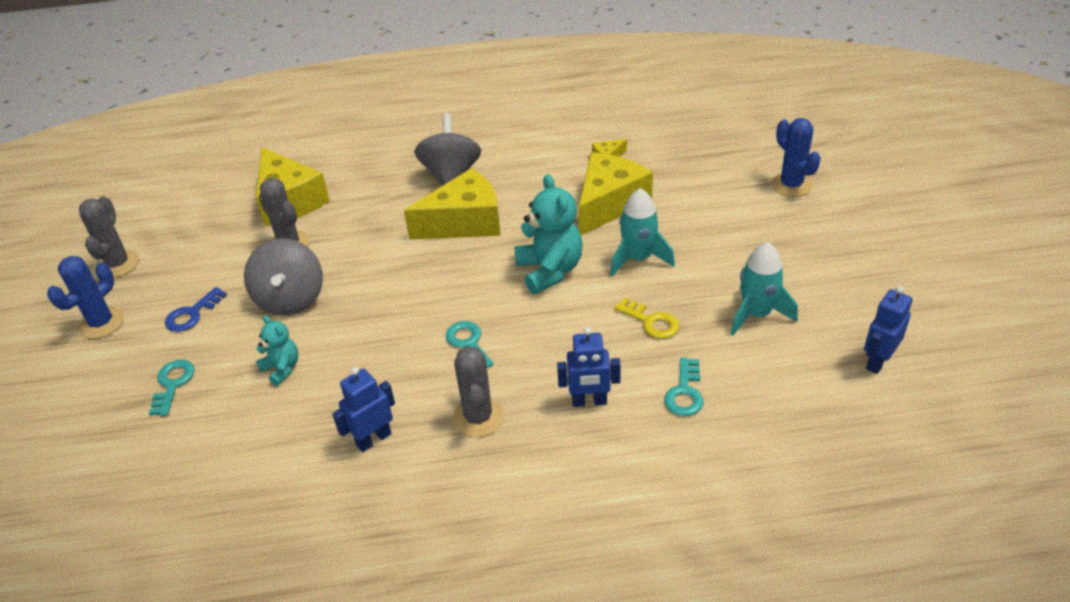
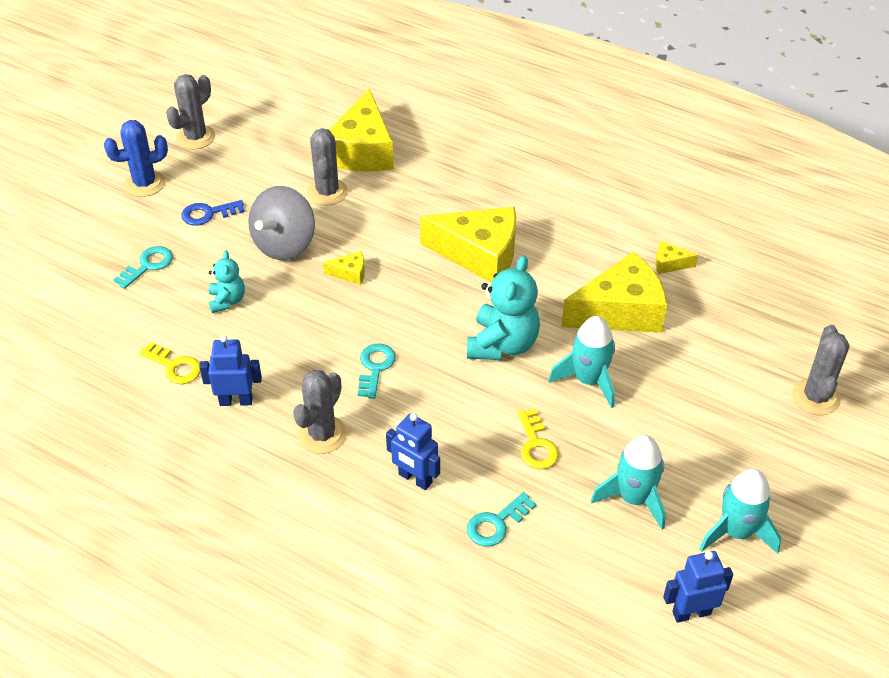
camera: 35 degrees right, 5 degrees up
(285, 447) = (175, 366): none -> yellow key
(372, 290) = (350, 273): none -> yellow cheese
(451, 175) = (513, 201): grey spinning top -> none
(791, 185) = (815, 397): blue cactus -> grey cactus
(843, 293) = (736, 532): none -> turquoise rocket

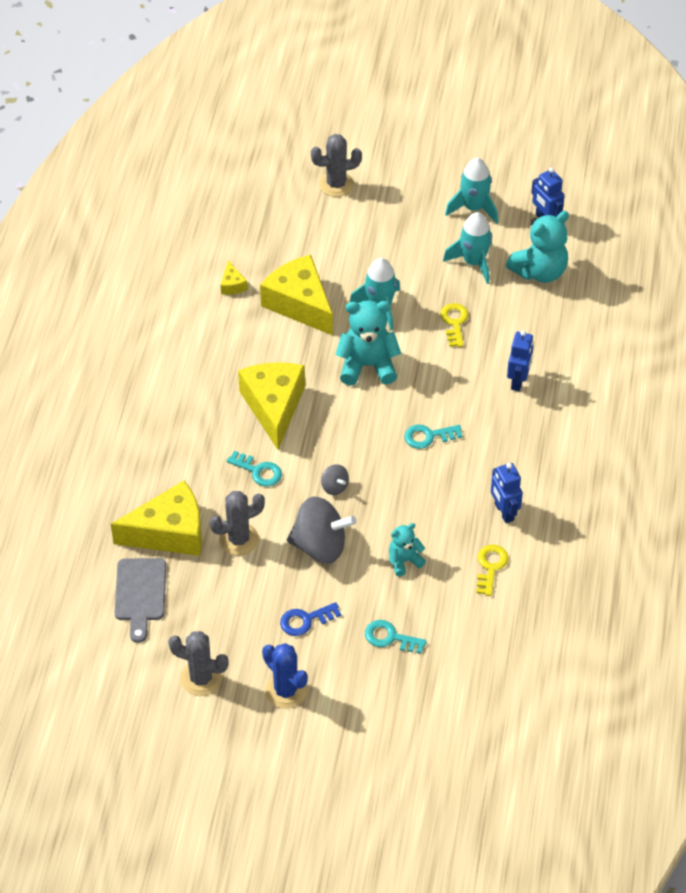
camera: 110 degrees left, 5 degrees up
(208, 214) = (305, 620): blue key -> blue key turned 105 degrees clockwise
(306, 121) = (140, 594): none -> grey cutting board
(322, 434) = (508, 447): grey cactus -> none
(350, 273) = (334, 487): yellow cheese -> grey spinning top
(496, 523) = (531, 327): turquoise key -> turquoise key (258, 471)
(536, 445) = (454, 322): yellow key -> yellow key turned 60 degrees counterclockwise
(592, 568) = (539, 271): none -> turquoise teddy bear

